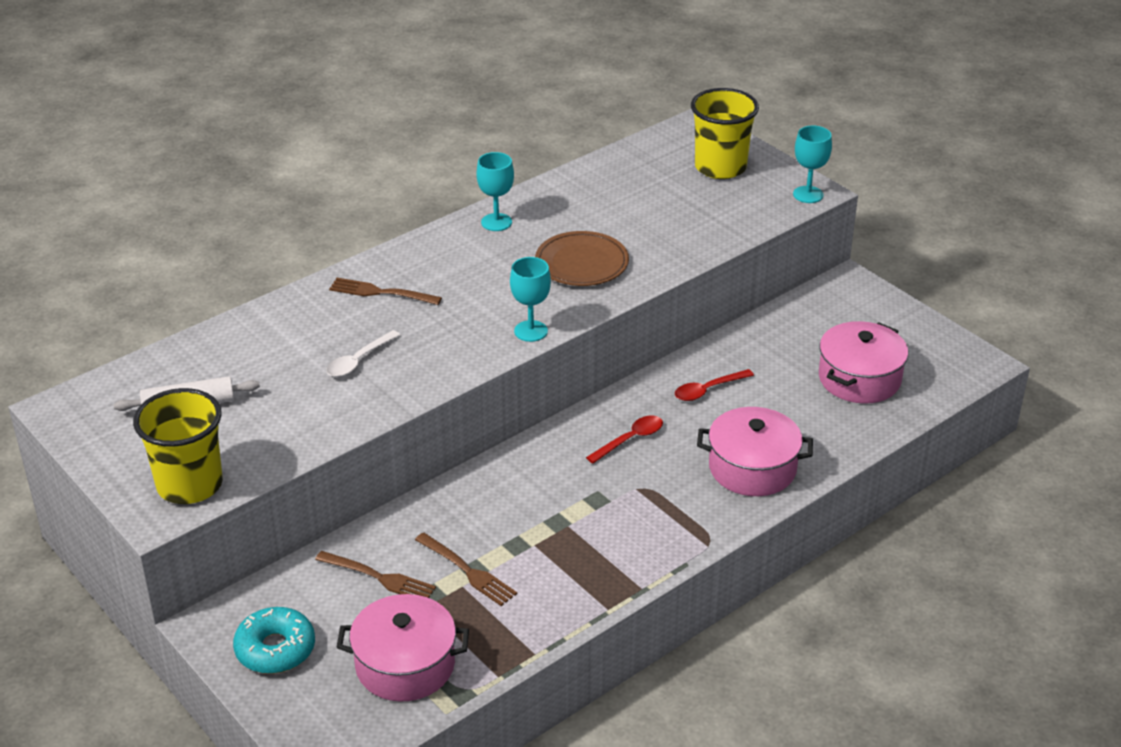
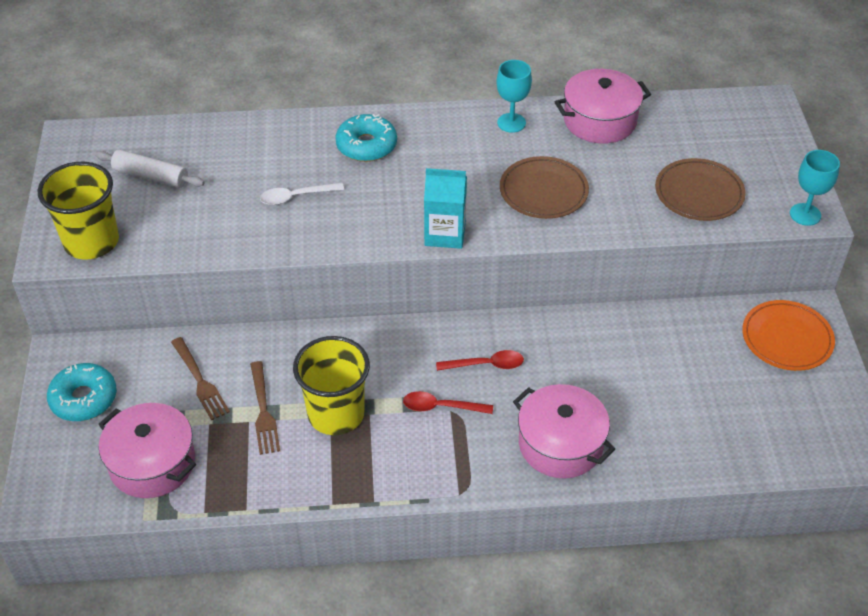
camera: 35 degrees right, 10 degrees up
(381, 292) = (366, 146): brown fork -> turquoise donut
(531, 331) = (445, 234): turquoise goblet -> turquoise carton
(707, 390) = (590, 353): red spoon -> red spoon (441, 407)
(711, 213) = (699, 193): none -> brown plate
(720, 167) = (749, 153): yellow cup -> yellow cup (336, 414)
(849, 309) = (787, 338): none -> orange plate
(859, 378) = (733, 410): pink pot -> pink pot (600, 120)

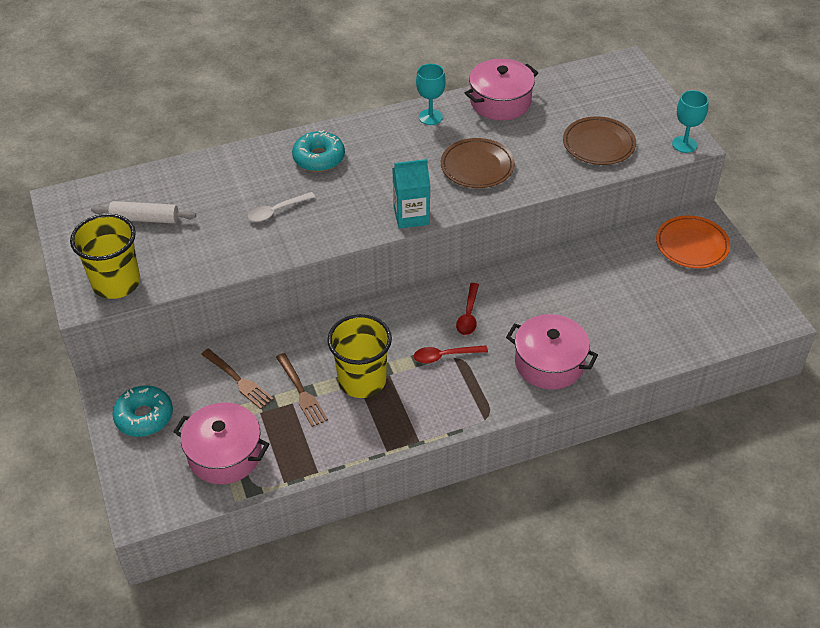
camera: 15 degrees left, 0 degrees up
(486, 364) = (468, 315): red spoon -> red spoon turned 120 degrees clockwise

